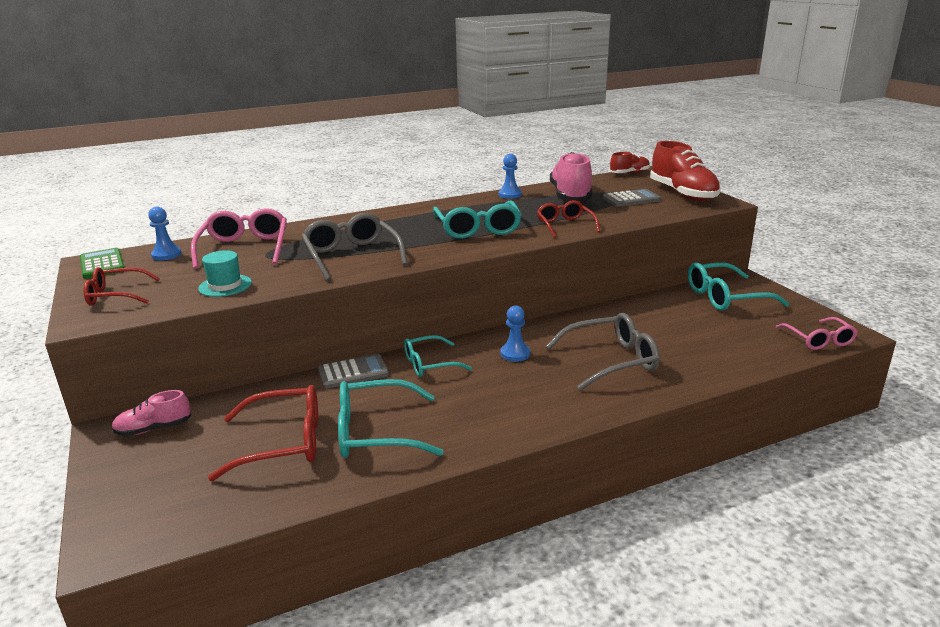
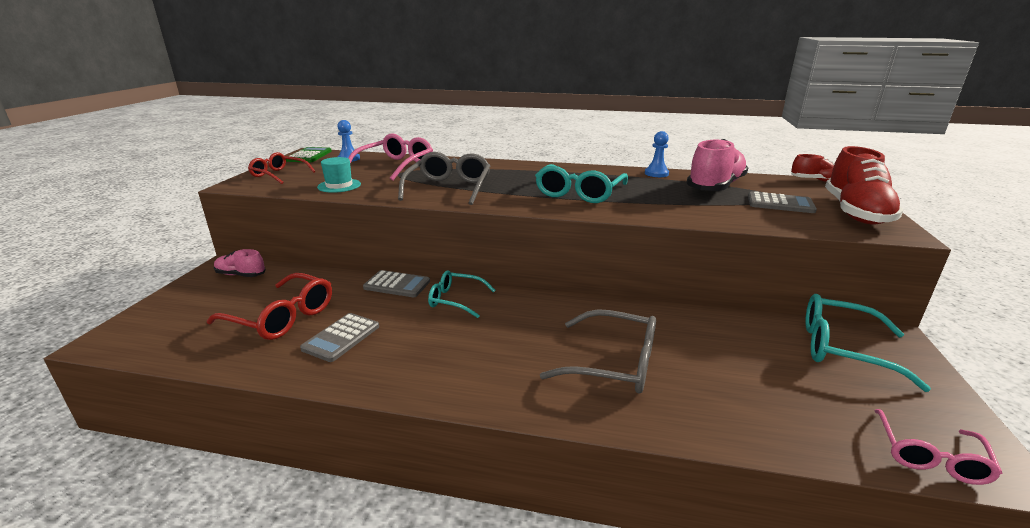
camera: 35 degrees right, 0 degrees up
(375, 432) = (341, 337): turquoise glasses -> grey calculator
(515, 354) = (533, 319): blue pawn -> none
(565, 225) = (665, 210): red glasses -> none

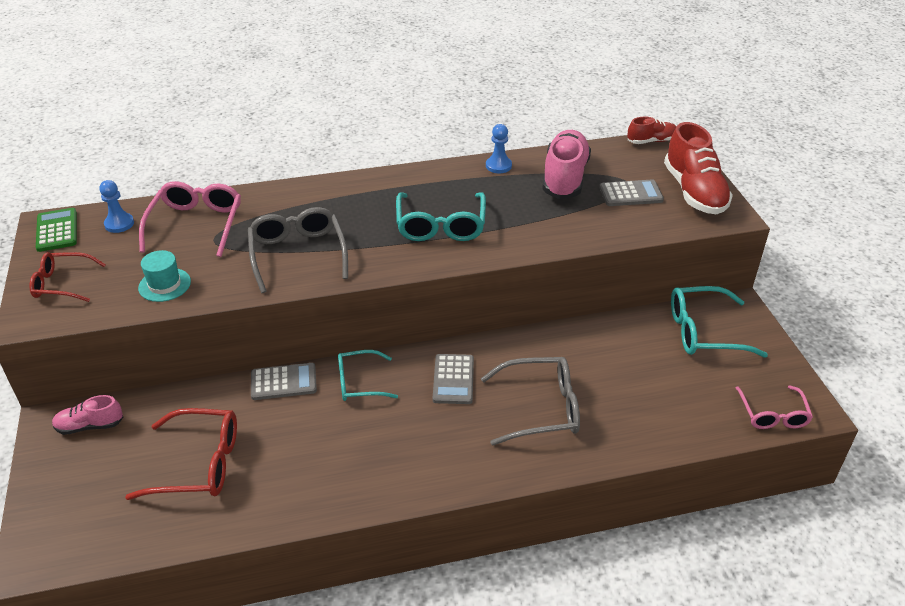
camera: 25 degrees left, 15 degrees up
(341, 337) = (283, 466): grey calculator -> grey calculator (453, 379)

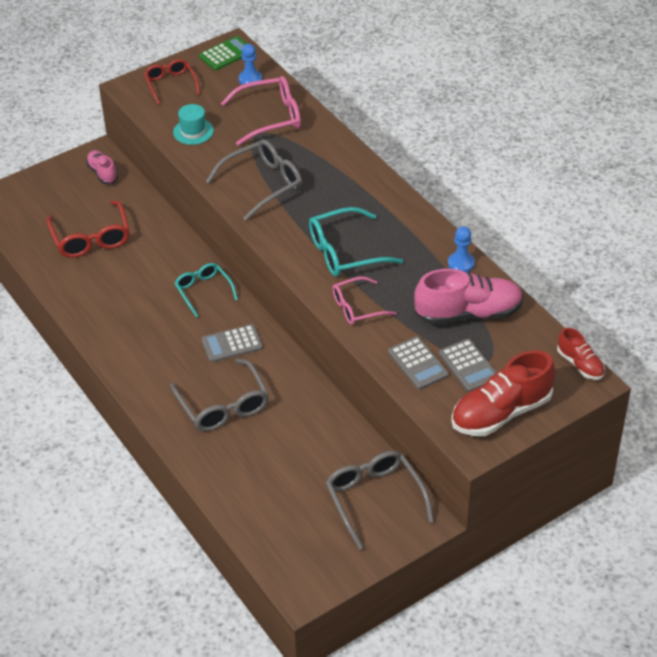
camera: 70 degrees right, 5 degrees up
(283, 382) = (185, 250): grey calculator -> grey calculator (418, 363)
(703, 332) = (374, 498): turquoise glasses -> grey glasses
(773, 415) = (284, 563): pink glasses -> pink glasses (357, 307)

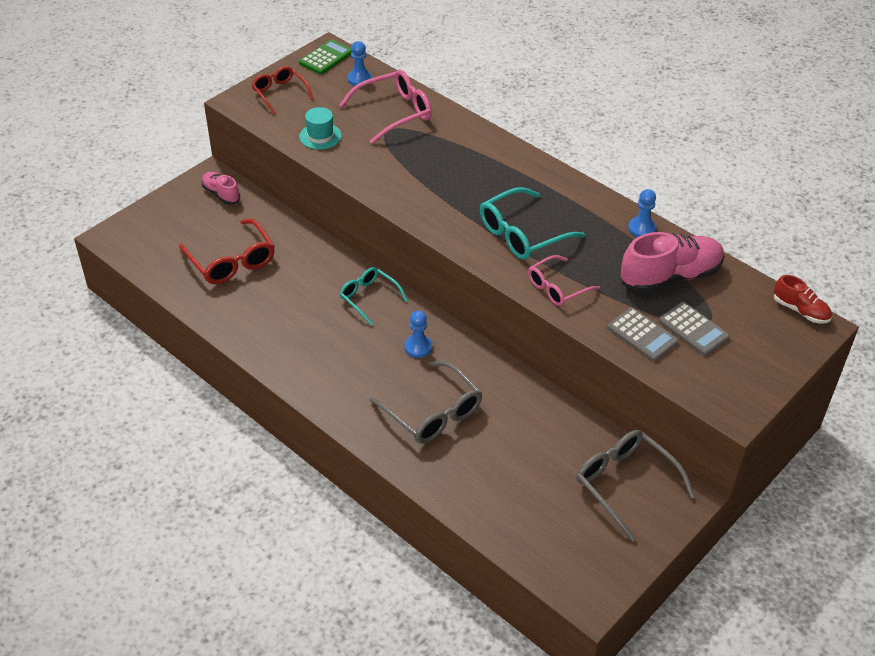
camera: 15 degrees left, 0 degrees up
(232, 344) = (418, 347): grey calculator -> blue pawn
(263, 184) = (412, 178): grey glasses -> none
(501, 413) = (746, 372): red shoe -> none

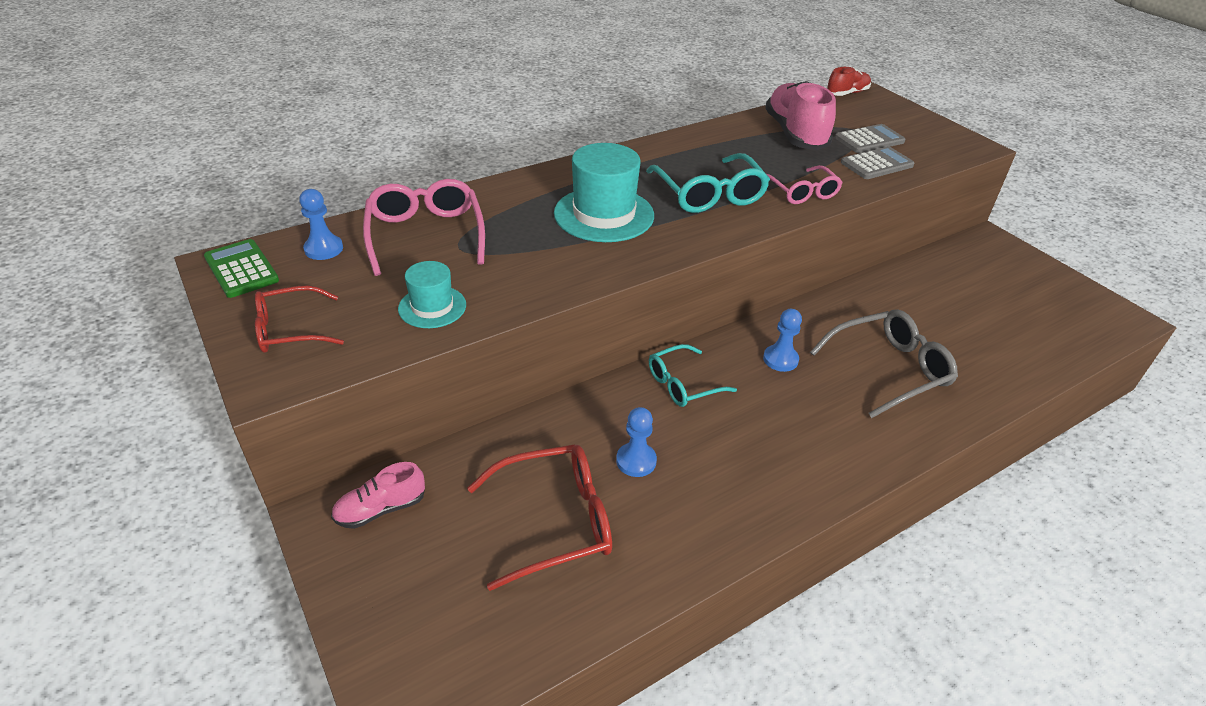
camera: 75 degrees left, 5 degrees down
(461, 184) = (604, 214): none -> turquoise hat
(625, 483) = (979, 266): grey glasses -> none
(642, 229) = (721, 132): blue pawn -> blue pawn (636, 461)

